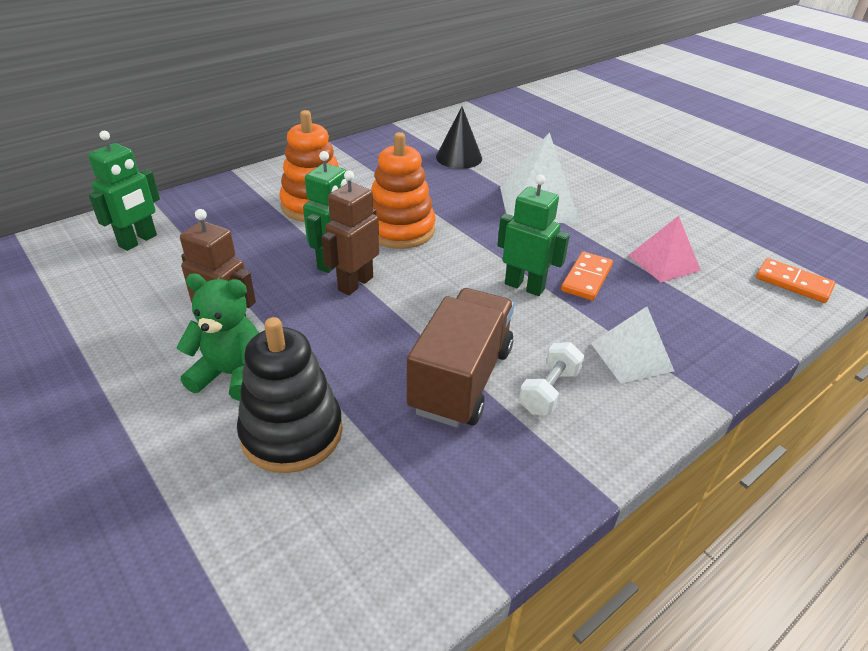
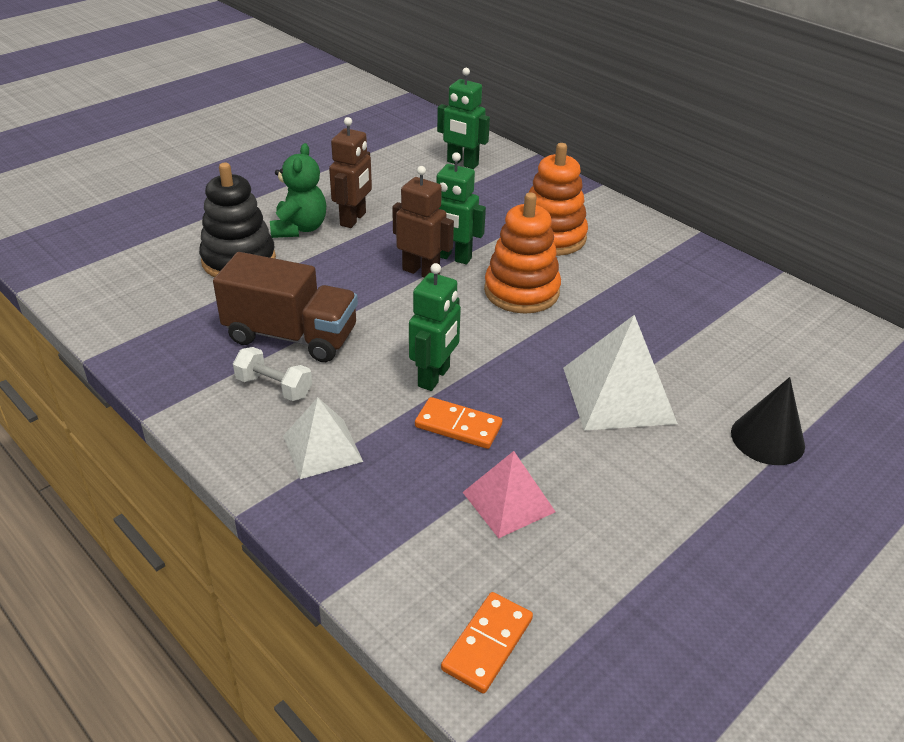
camera: 85 degrees right, 0 degrees up
(459, 157) = (713, 327): black cone -> black cone (767, 439)

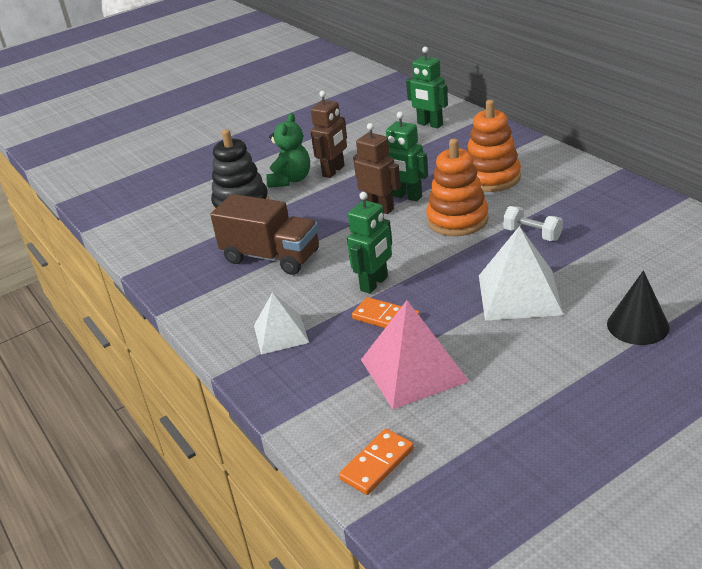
camera: 15 degrees right, 5 degrees down
(274, 387) = (253, 292): white dumbbell -> white dumbbell (532, 234)
(508, 502) = (413, 370): pink pyramid -> pink pyramid, size x1.57

